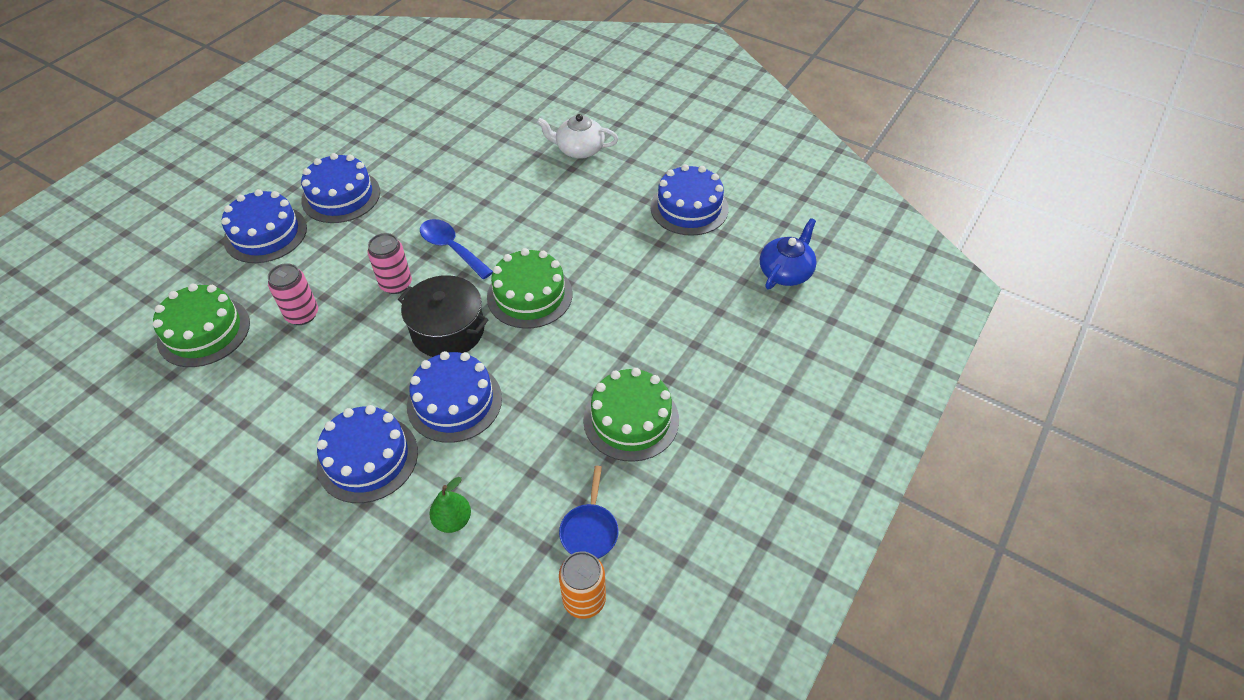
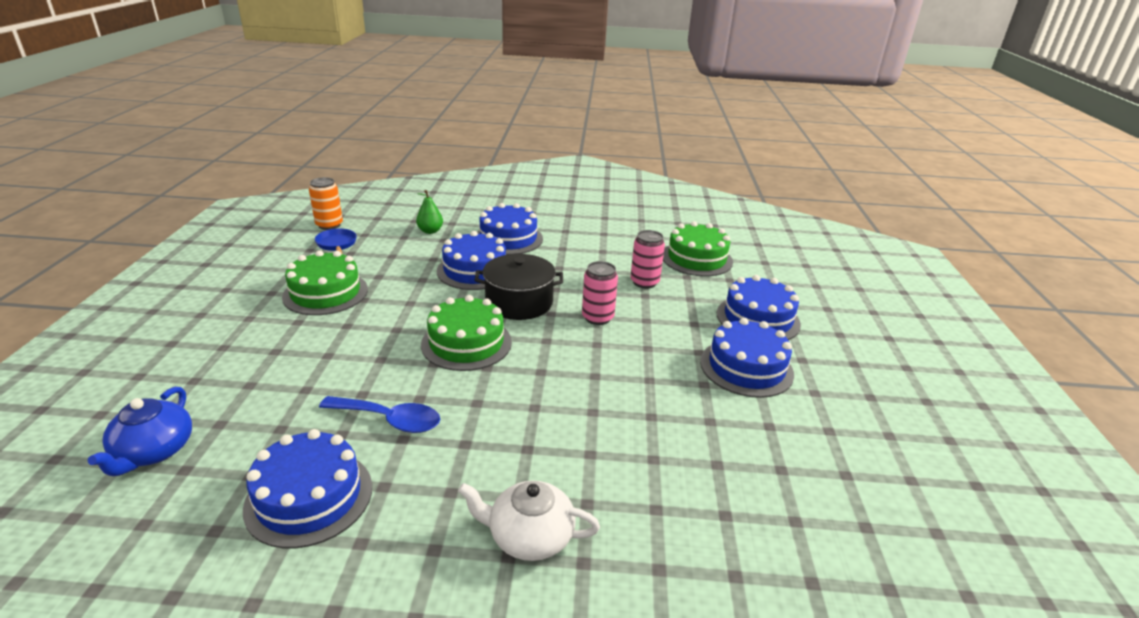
camera: 150 degrees right, 20 degrees down
(451, 248) = (579, 357): blue spoon -> blue spoon (390, 420)
(579, 149) = (529, 536): white teapot -> white teapot turned 150 degrees counterclockwise

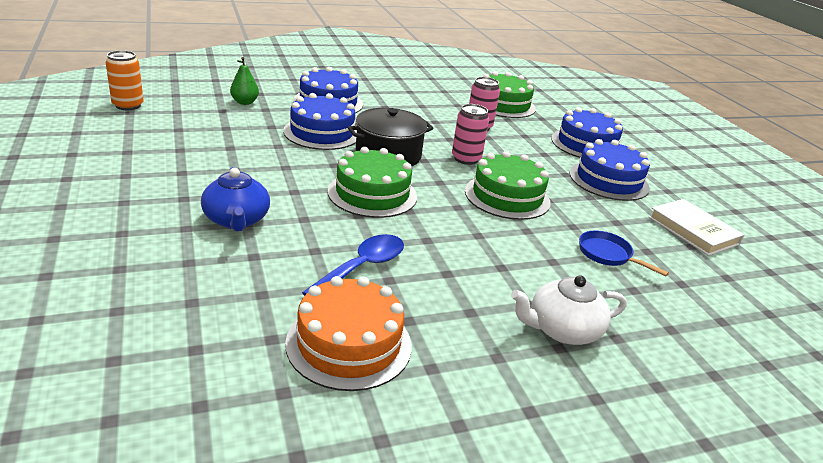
camera: 25 degrees left, 0 degrees up
(153, 451) = (142, 341): blue teapot -> blue teapot (236, 220)
(309, 497) = (349, 344): blue cake -> orange cake
(325, 293) = (188, 168): green cake -> green cake (507, 196)
(337, 245) = (155, 123): blue pan -> blue pan (607, 255)
(390, 420) = (362, 267): blue spoon -> blue spoon turned 45 degrees counterclockwise
(802, 450) = (693, 230): none -> white book

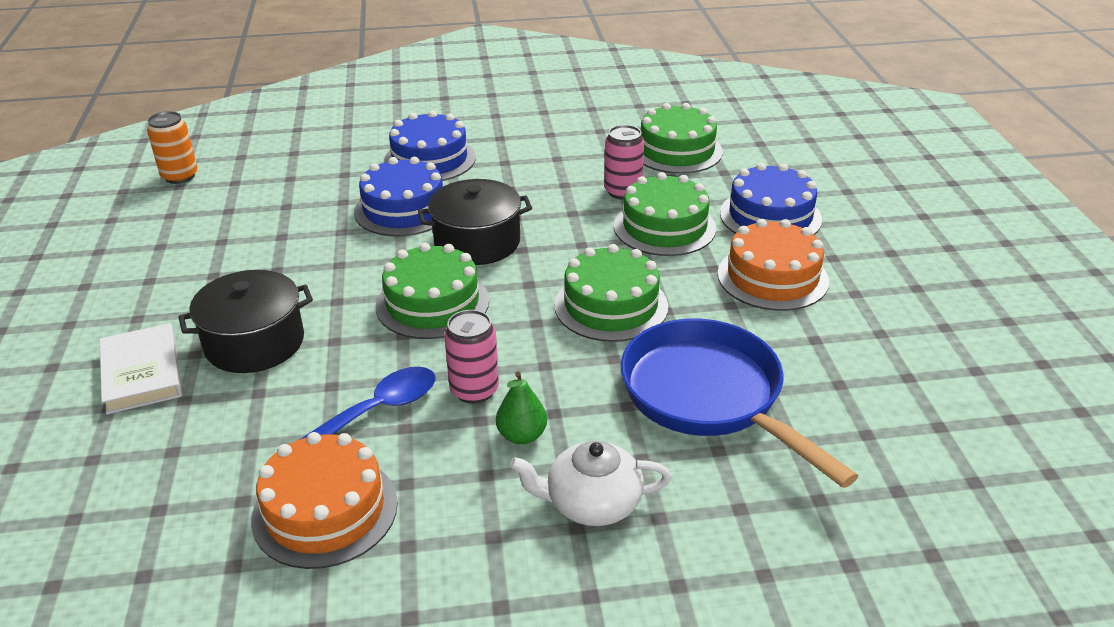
camera: 15 degrees right, 5 degrees up
(236, 220) = (254, 343): blue teapot -> black pot
(244, 102) = (322, 164): green pear -> green pear (522, 435)
(466, 159) = (580, 246): pink can -> pink can (474, 390)
(519, 149) = (664, 227): none -> green cake
(607, 255) = (708, 396): blue pan -> blue pan, size x2.26
(608, 180) = (772, 277): blue cake -> orange cake
(693, 230) = (857, 359): white book -> white book (142, 373)

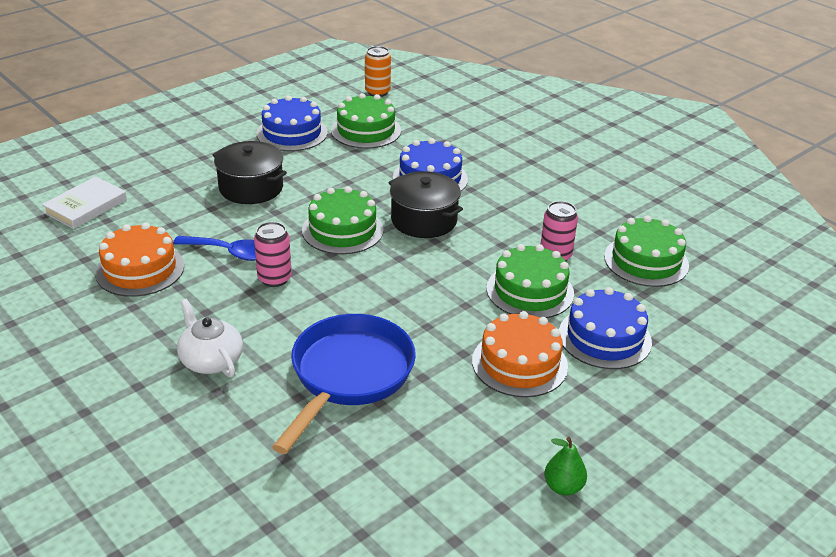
camera: 55 degrees right, 0 degrees up
(142, 373) = (198, 167): white book -> white book (86, 206)
(430, 159) = (499, 163): blue cake -> blue cake (292, 133)
(522, 435) = (249, 312): green pear -> green pear (563, 487)
(611, 306) = (409, 300): green cake -> green cake (366, 130)

